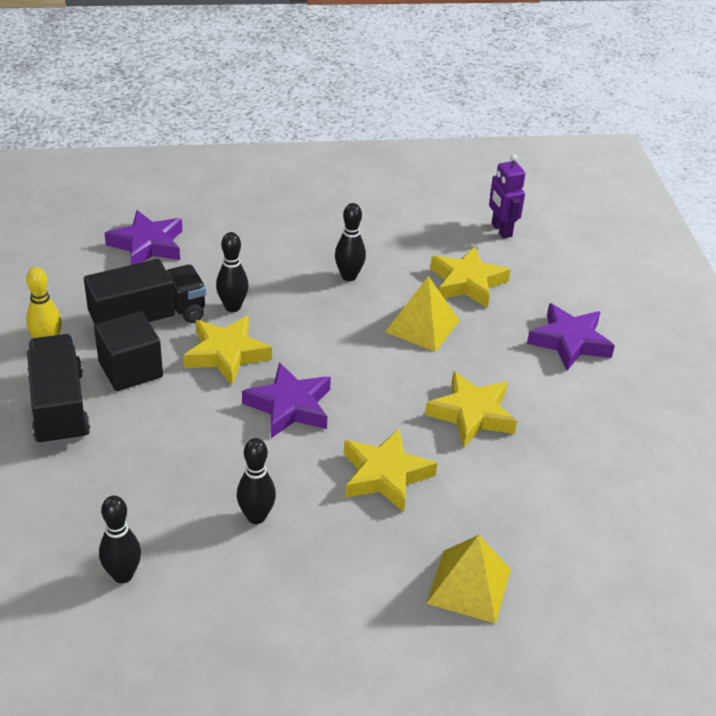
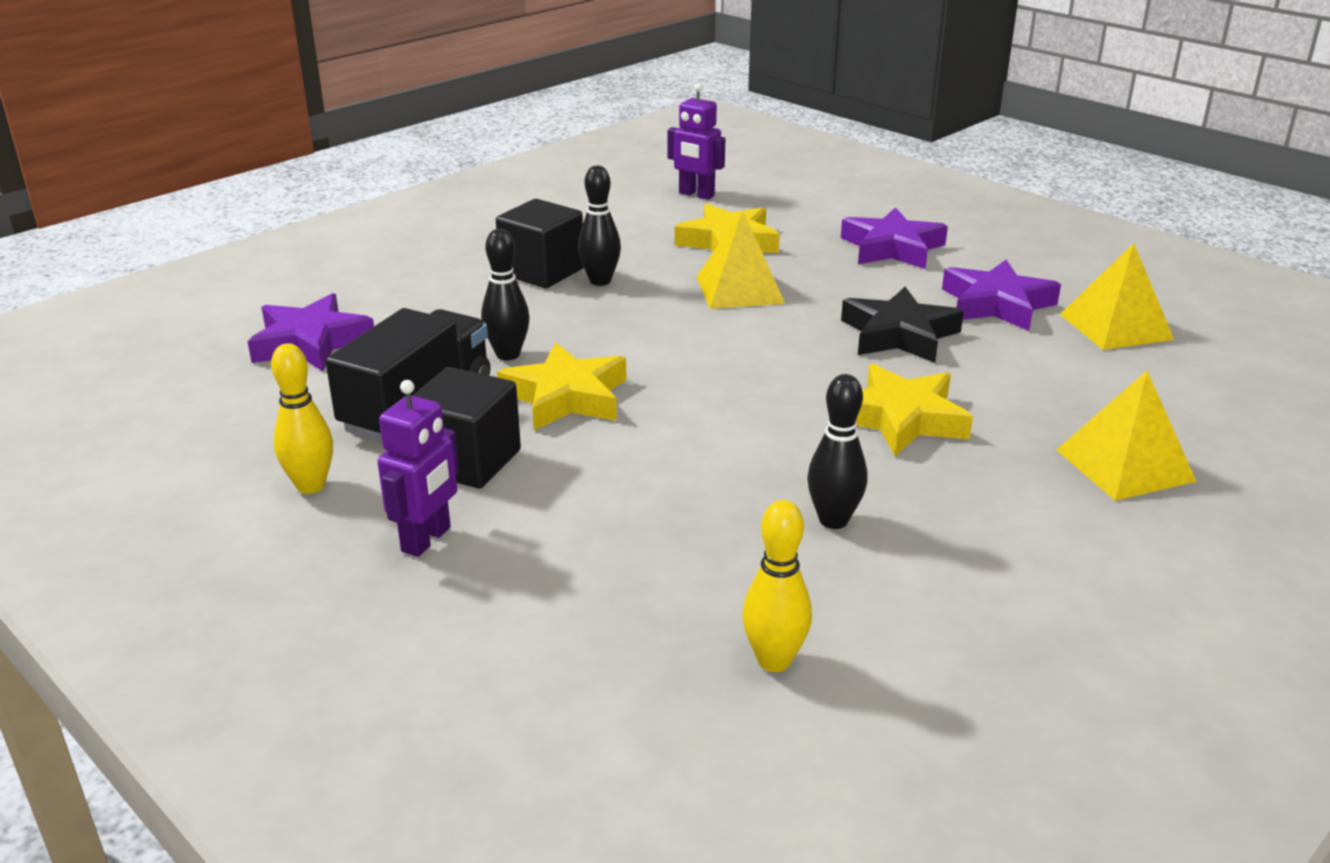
camera: 35 degrees left, 10 degrees down
(60, 408) = (427, 540): black truck -> purple robot
(123, 575) = (774, 660): black bowling pin -> yellow bowling pin
(290, 406) = (711, 409): purple star -> purple star (997, 304)
(325, 251) = (542, 271): none -> black cube
(471, 414) = (899, 335): yellow star -> black star
(627, 488) = (1115, 326): none -> yellow pyramid

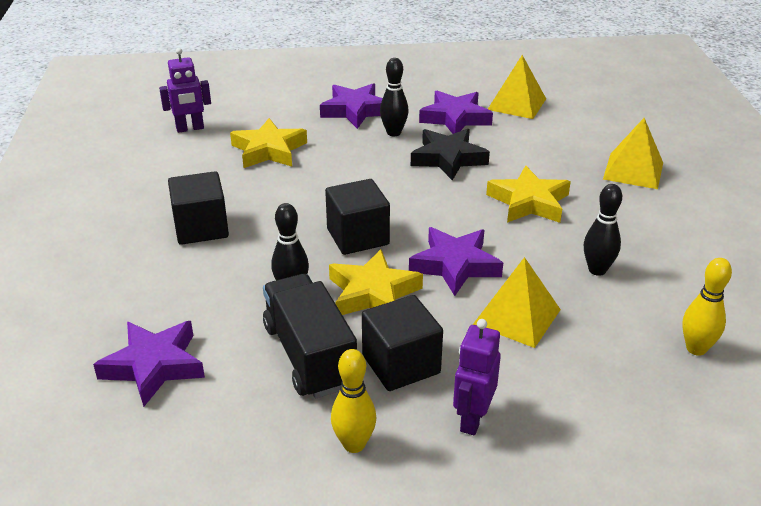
camera: 50 degrees left, 5 degrees up
(427, 540) = (472, 419): purple robot -> purple robot turned 135 degrees counterclockwise
(600, 281) = (248, 214): black bowling pin -> black bowling pin (393, 133)
(653, 348) = (358, 237): none -> black cube
(690, 422) = (455, 265): none -> purple star
(740, 289) = (331, 176): yellow pyramid -> yellow pyramid (517, 316)

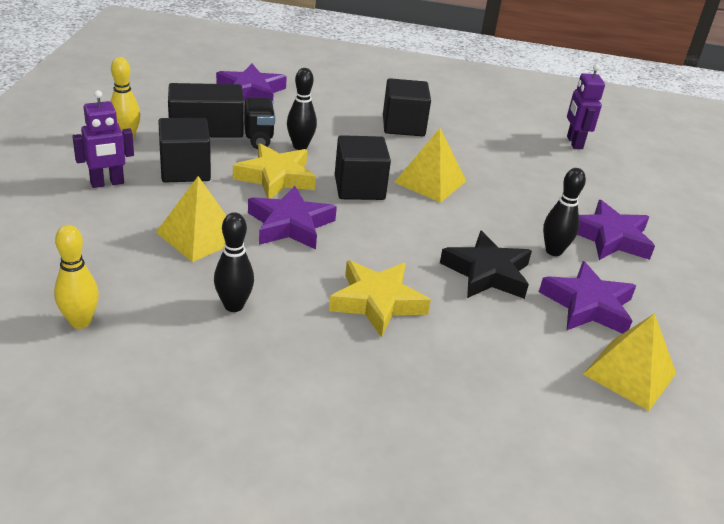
camera: 100 degrees right, 0 degrees up
(269, 150) = (526, 173): yellow star -> none
(472, 419) = (107, 183): purple robot -> purple robot turned 120 degrees clockwise
(633, 171) = (420, 420): yellow pyramid -> yellow pyramid (430, 181)

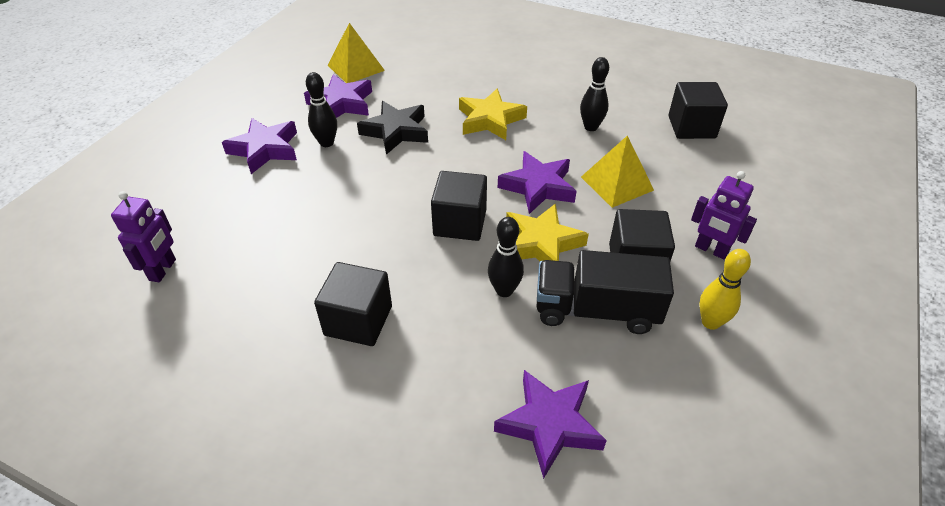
camera: 160 degrees left, 10 degrees up
(80, 322) = (691, 127): yellow bowling pin -> black cube
(107, 183) = (711, 250): purple robot -> purple robot turned 135 degrees counterclockwise
(430, 181) = (382, 224): yellow pyramid -> none

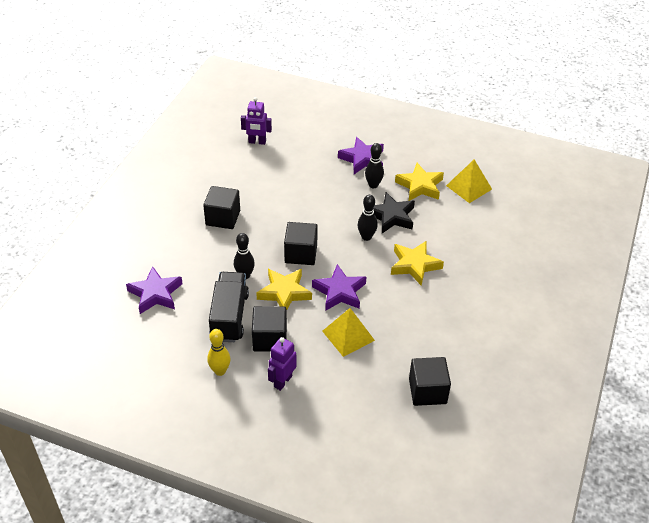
camera: 85 degrees right, 0 degrees up
(341, 103) = (420, 186): purple star -> yellow star
(590, 127) = (415, 324): black bowling pin -> black bowling pin (366, 237)

